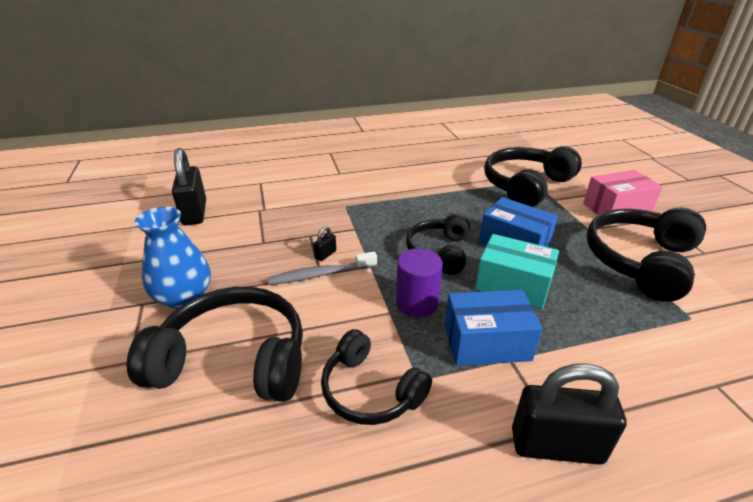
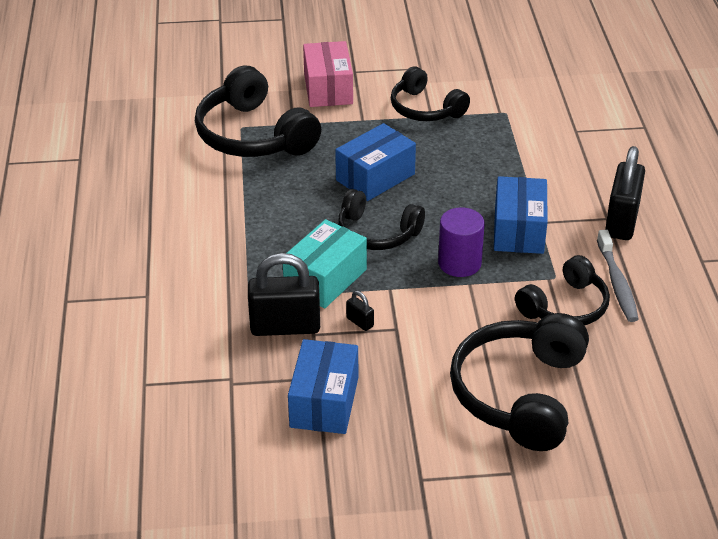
camera: 80 degrees left, 5 degrees up
(184, 297) = (416, 442): blue vase -> none
(194, 213) = (217, 454): black padlock -> black padlock (285, 327)
(236, 248) = (324, 402): none -> blue box
(320, 274) = (398, 328): grey toothbrush -> grey toothbrush (617, 283)
(513, 285) = (444, 195): turquoise box -> turquoise box (325, 279)
(640, 261) = (425, 109): black headphones -> black headphones, size x0.63

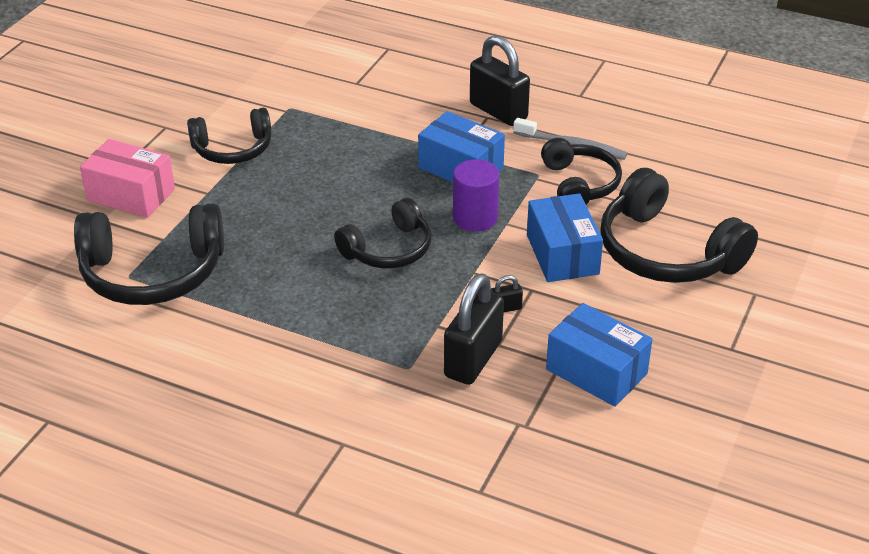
camera: 60 degrees left, 0 degrees up
(325, 279) = (426, 307): turquoise box -> none
(375, 177) = (305, 219): blue box -> blue box (562, 254)

